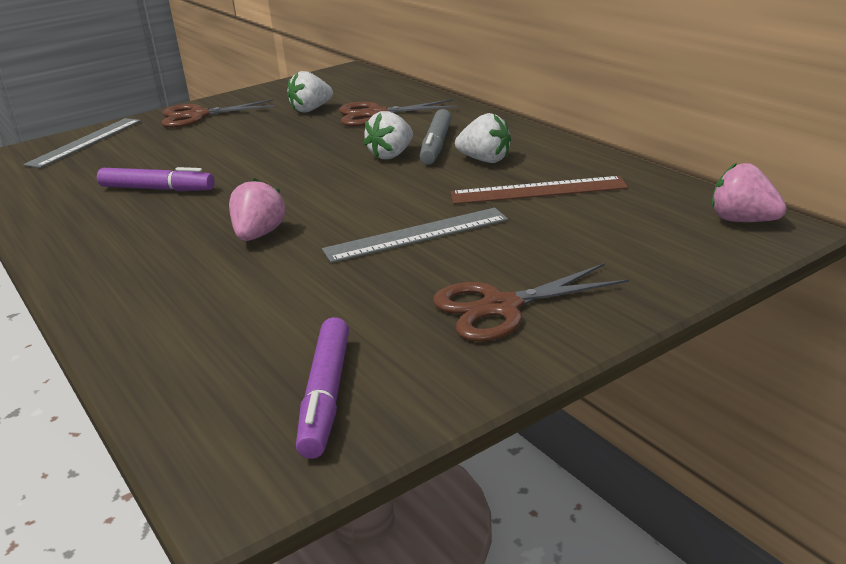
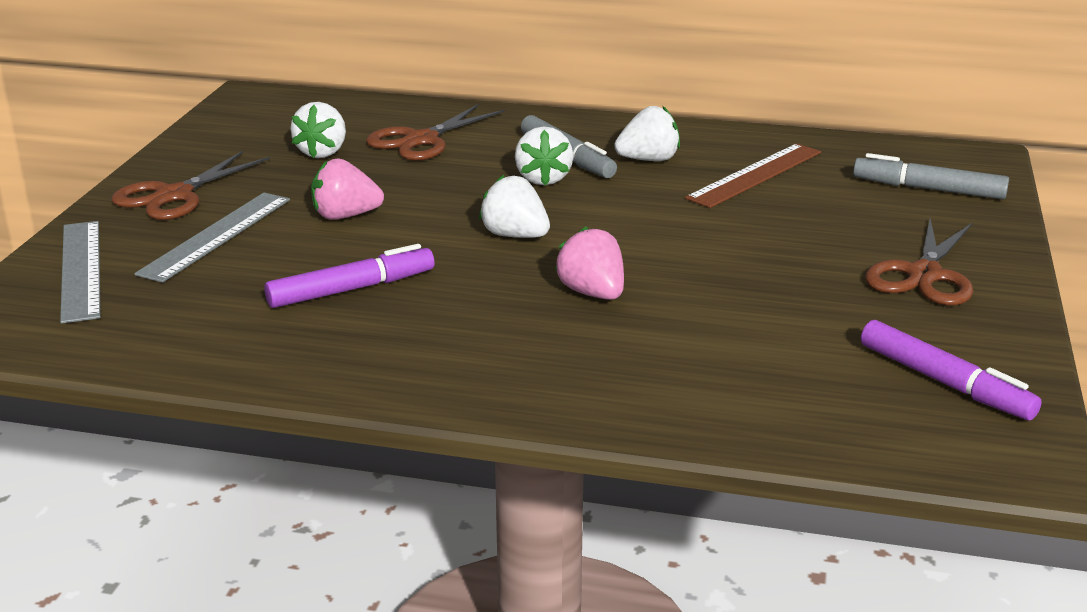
camera: 45 degrees left, 0 degrees up
(298, 185) = (515, 236): none -> white strawberry
(416, 235) = (738, 244): grey ruler -> grey ruler (216, 236)
(660, 242) = (928, 189): none -> grey marker
(743, 221) = (948, 156): pink strawberry -> pink strawberry (345, 216)

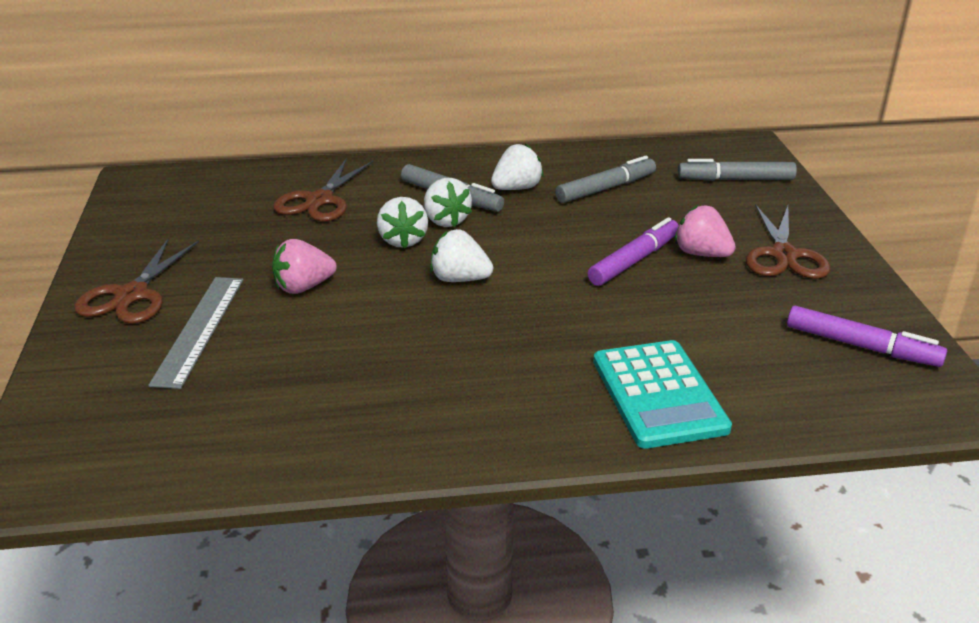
camera: 20 degrees left, 5 degrees up
(81, 270) = (92, 391): grey ruler -> none
(322, 152) = (241, 227): white strawberry -> white strawberry (403, 240)
(351, 289) = (357, 359): purple marker -> purple marker (634, 260)
(592, 293) = (557, 321): pink strawberry -> pink strawberry (701, 254)
(652, 381) = (658, 394): none -> turquoise calculator
(755, 175) = (605, 188): brown ruler -> grey marker

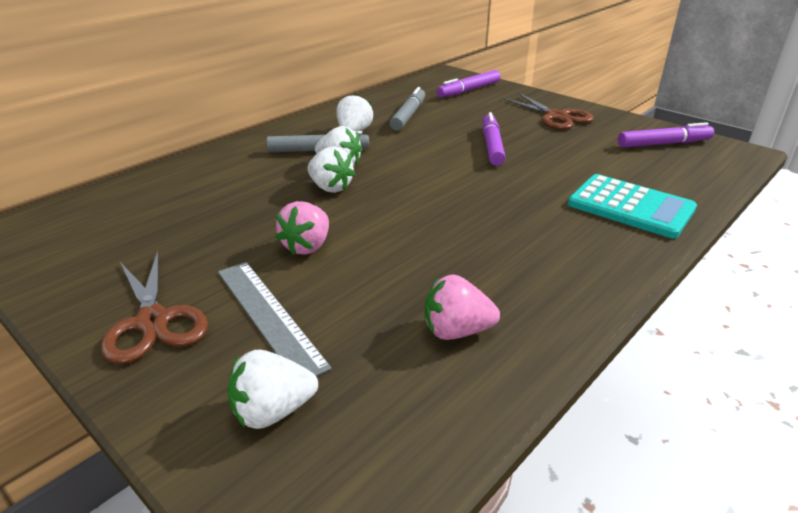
camera: 40 degrees left, 0 degrees up
(320, 200) = (219, 186): brown scissors -> none
(459, 279) = (411, 195): white strawberry -> white strawberry (272, 411)
(701, 254) = (518, 130): pink strawberry -> pink strawberry (456, 331)
(735, 180) = (469, 90): grey marker -> purple marker

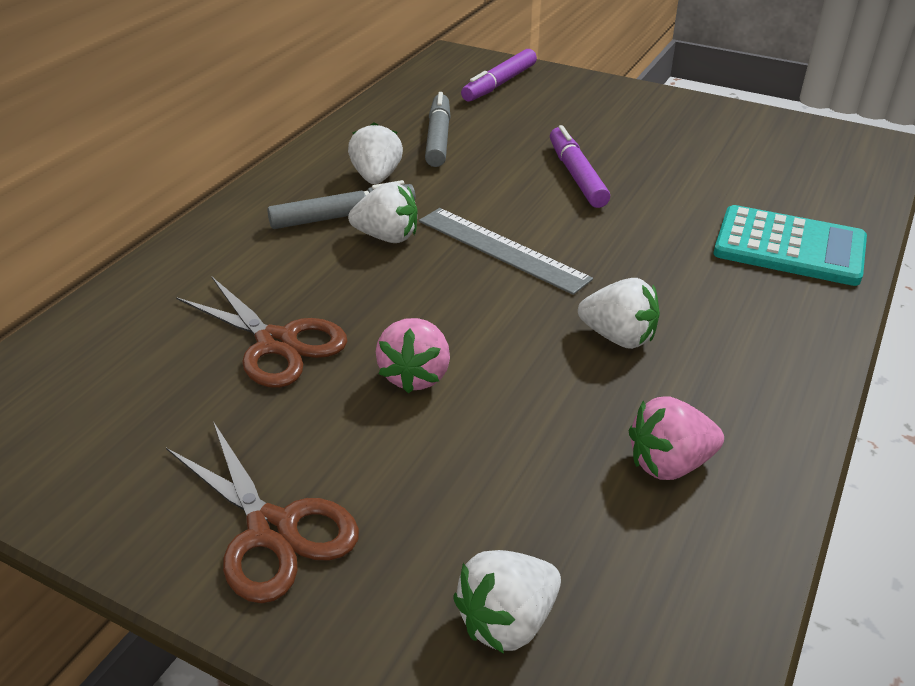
camera: 15 degrees left, 5 degrees up
(269, 316) = (425, 490): grey ruler -> grey ruler (502, 249)
(330, 187) = (395, 276): white strawberry -> white strawberry (618, 337)
(556, 117) = (637, 116): brown scissors -> brown scissors (277, 343)
(663, 144) = (787, 143): purple marker -> none

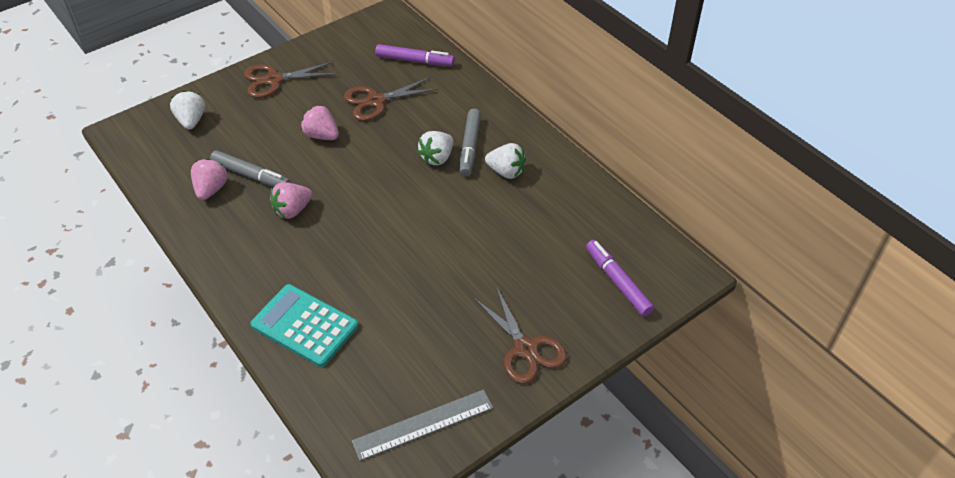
camera: 115 degrees right, 10 degrees up
(438, 138) = (542, 215): grey marker -> grey marker (251, 175)
(502, 249) = (394, 197): grey ruler -> grey ruler (423, 424)
(576, 175) = (451, 264): purple marker -> purple marker (414, 61)
(618, 337) = (292, 210): white strawberry -> pink strawberry
(639, 110) = (525, 349): none -> brown scissors
(789, 247) = (305, 325): turquoise calculator -> turquoise calculator turned 75 degrees clockwise

